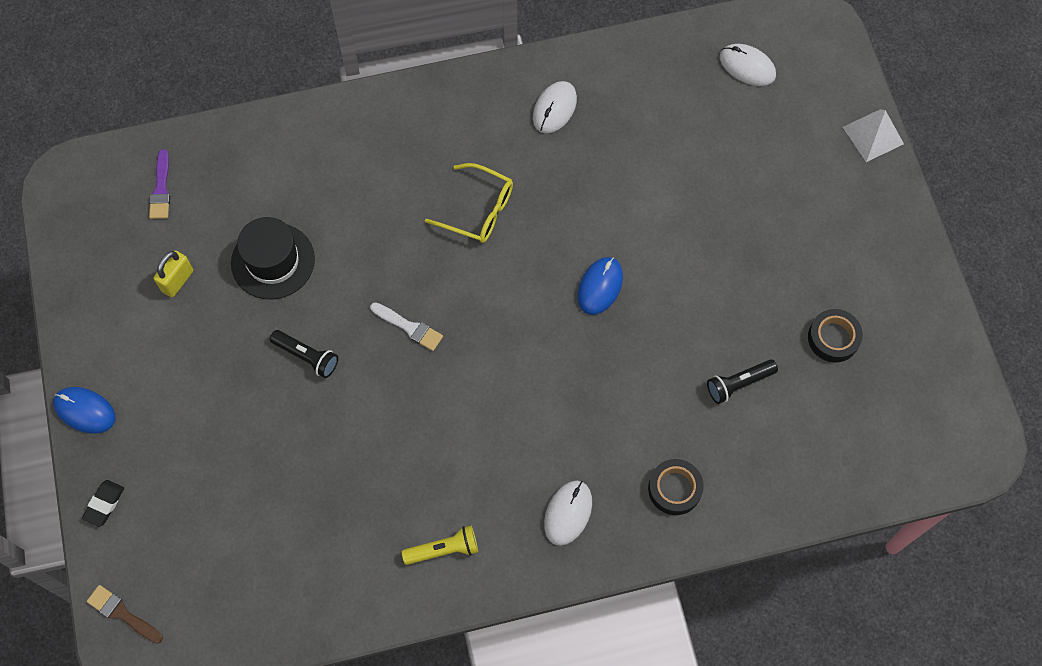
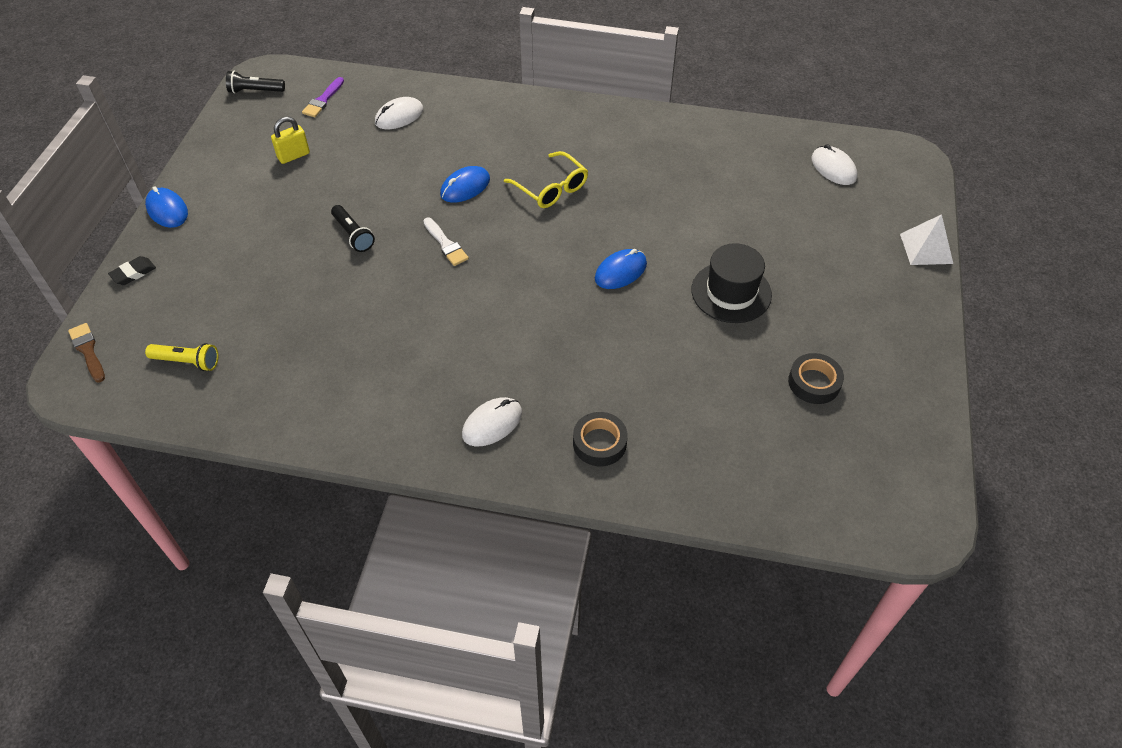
camera: 25 degrees right, 15 degrees down
(273, 261) = (371, 167): black hat -> black hat (731, 292)
(388, 246) = (465, 187): none -> blue mouse
(443, 549) = (368, 408): yellow flashlight -> yellow flashlight (187, 362)
(554, 108) = (653, 145): white mouse -> white mouse (399, 116)
(739, 384) = (705, 385): black flashlight -> black flashlight (255, 91)

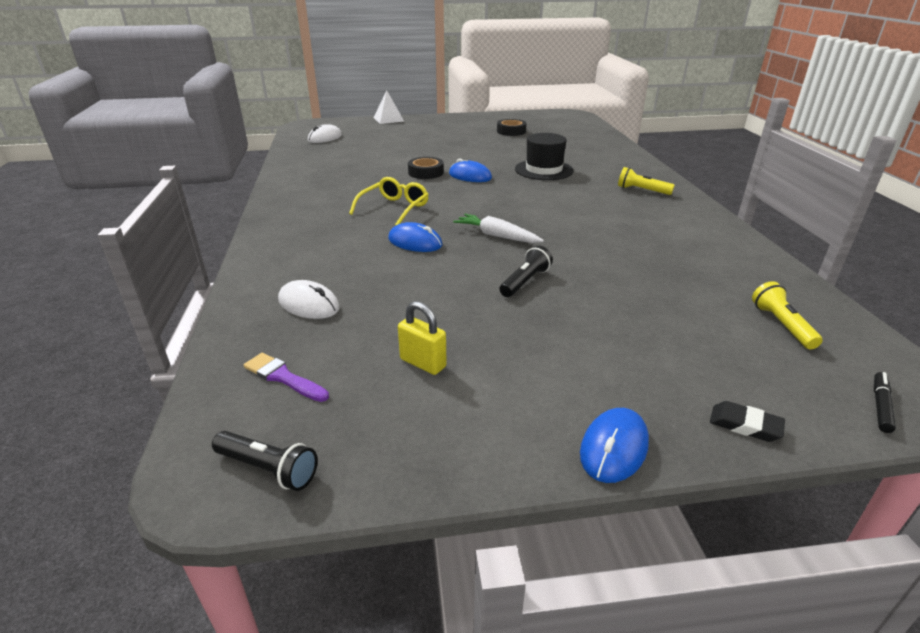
camera: 110 degrees left, 20 degrees down
(88, 351) = (880, 406): brown brush -> black marker
(255, 91) = (268, 469): black flashlight -> black flashlight turned 45 degrees counterclockwise
(323, 100) = (283, 377): purple brush -> purple brush turned 150 degrees counterclockwise
(445, 244) = (496, 236): white brush -> white carrot
(492, 423) = (642, 190): white mouse -> yellow flashlight
(599, 443) = (613, 165): black tape -> black tape (426, 172)
(731, 292) = (461, 150): black hat -> black hat (543, 170)

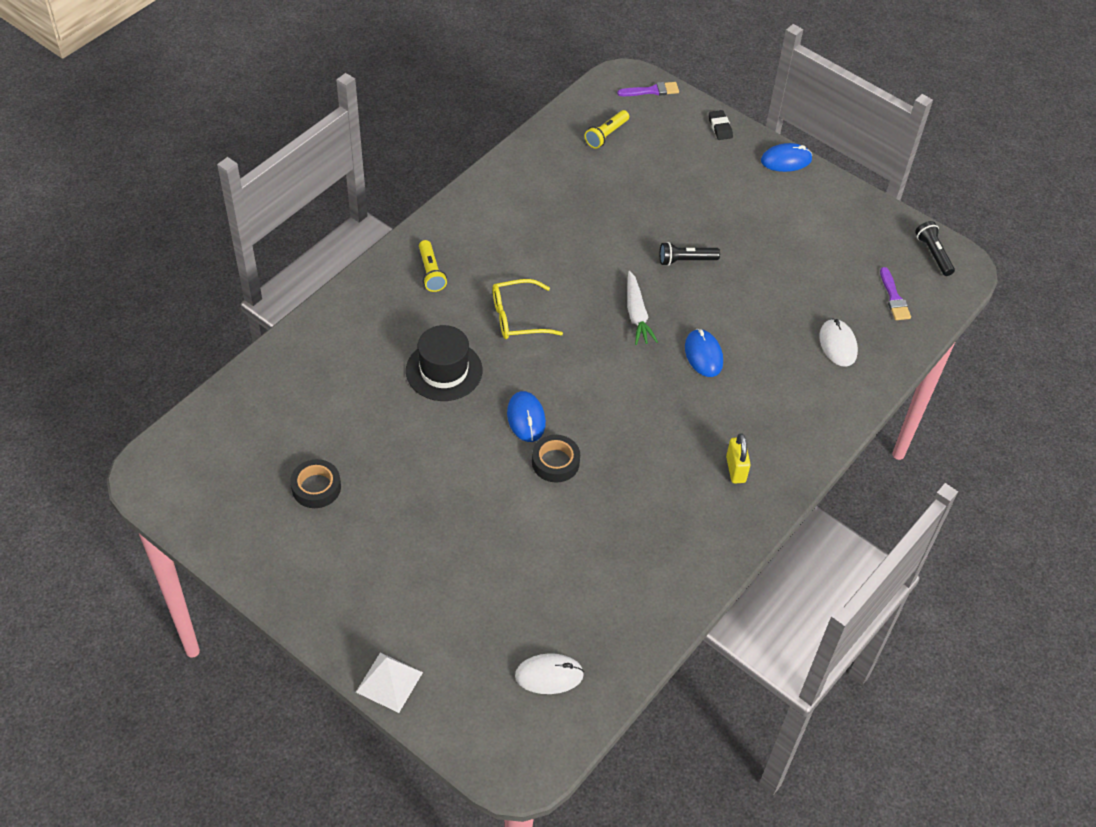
camera: 135 degrees left, 20 degrees up
(394, 208) = (664, 417): yellow glasses -> yellow glasses (517, 317)
(423, 363) = (816, 253): yellow padlock -> yellow padlock (735, 469)
(880, 406) = (651, 91): black marker -> purple brush

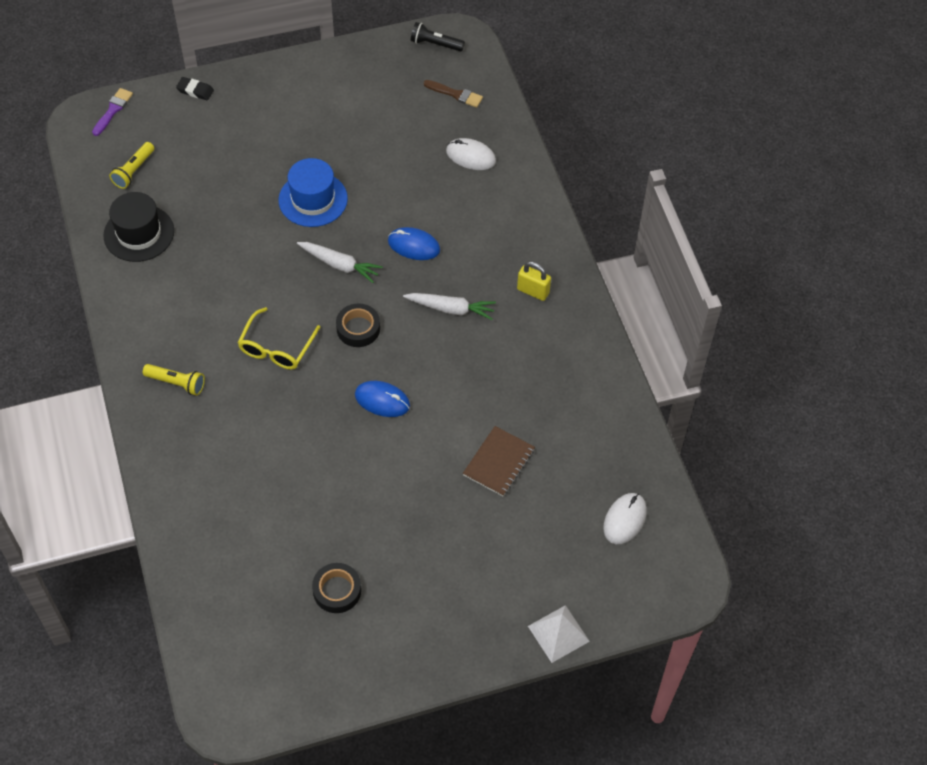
camera: 55 degrees left, 5 degrees up
(444, 370) = (289, 431): black hat -> black hat (139, 233)
(532, 539) = (499, 462): none -> brown notebook
(555, 462) = (439, 404): black tape -> black tape (358, 328)
(606, 135) = (134, 171): yellow flashlight -> yellow flashlight turned 45 degrees clockwise
(662, 417) = (451, 309): none -> white carrot
(686, 260) = (313, 199): black flashlight -> blue hat
(786, 160) = (267, 71): blue mouse -> none
(894, 297) = (455, 94): purple brush -> brown brush

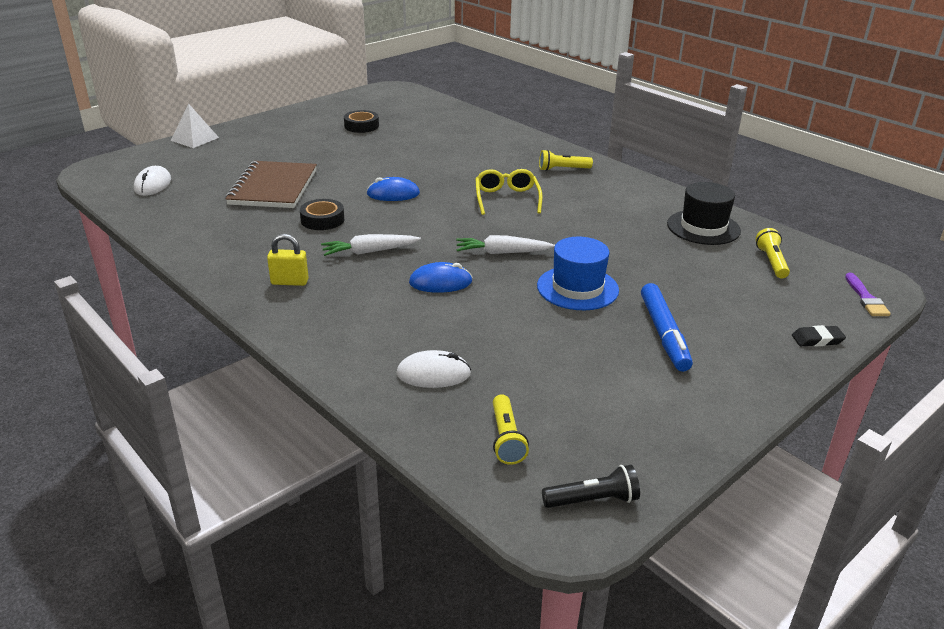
camera: 155 degrees right, 25 degrees down
(292, 133) = (664, 334): none -> blue marker
(358, 328) = (447, 222): black tape -> black tape (322, 220)
(455, 94) = (506, 438): brown brush -> yellow flashlight
(499, 462) = (273, 187): brown notebook -> brown notebook, size x1.62

